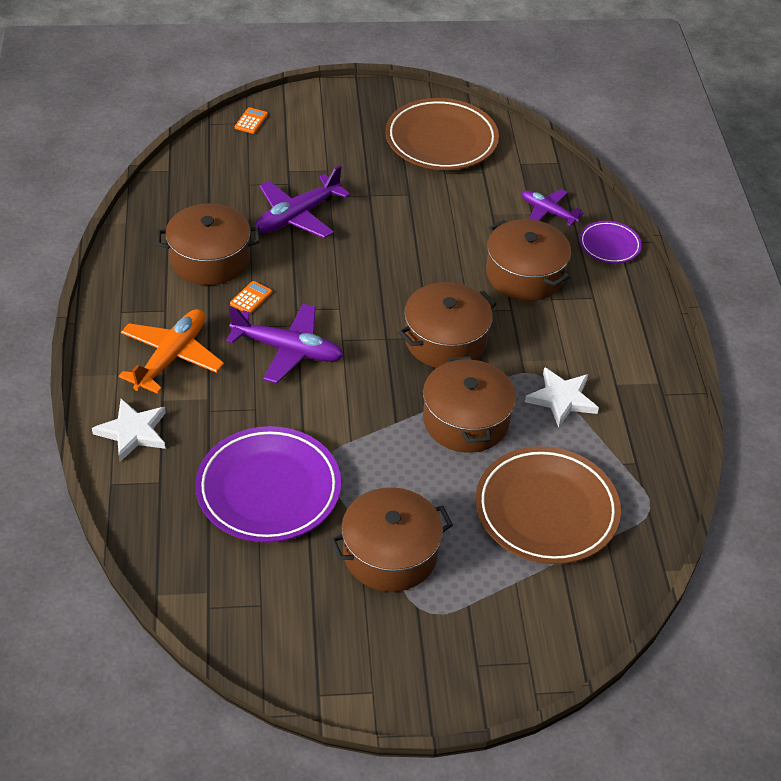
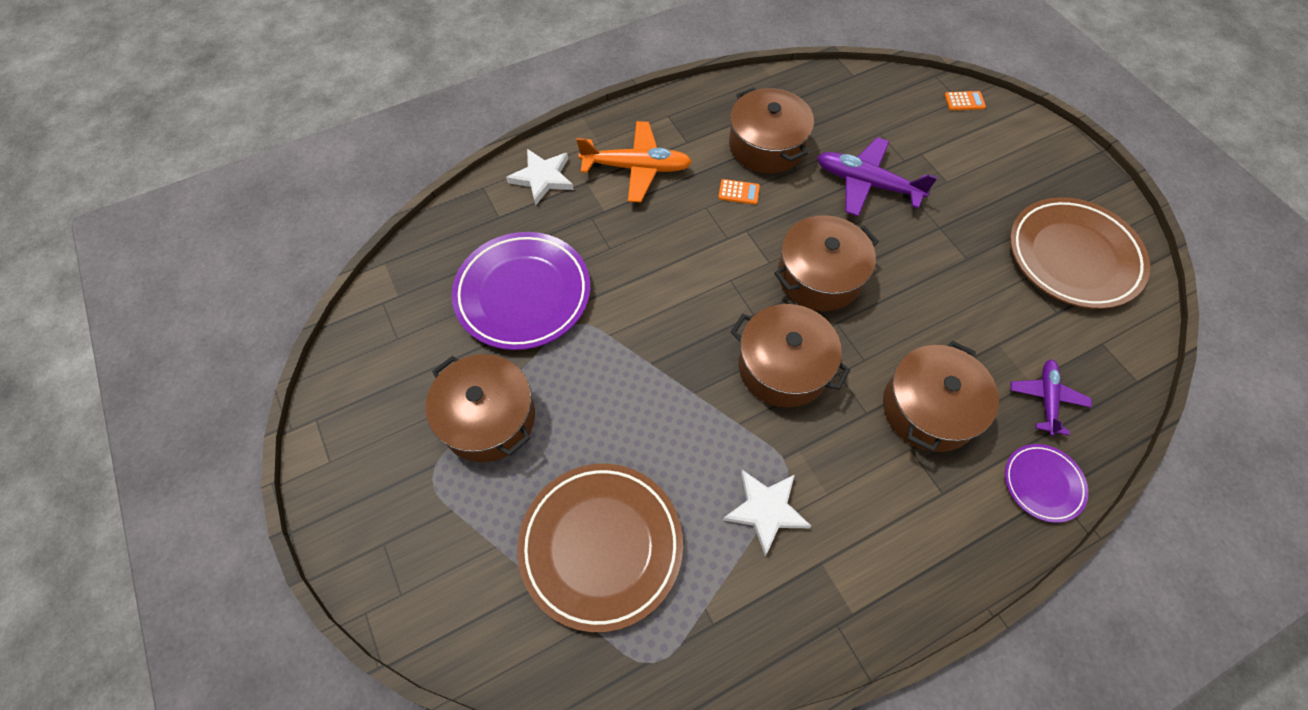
camera: 70 degrees right, 15 degrees up
(288, 350) = (692, 244): purple plane -> none
(465, 420) = (685, 424): brown pot -> brown pot (819, 276)

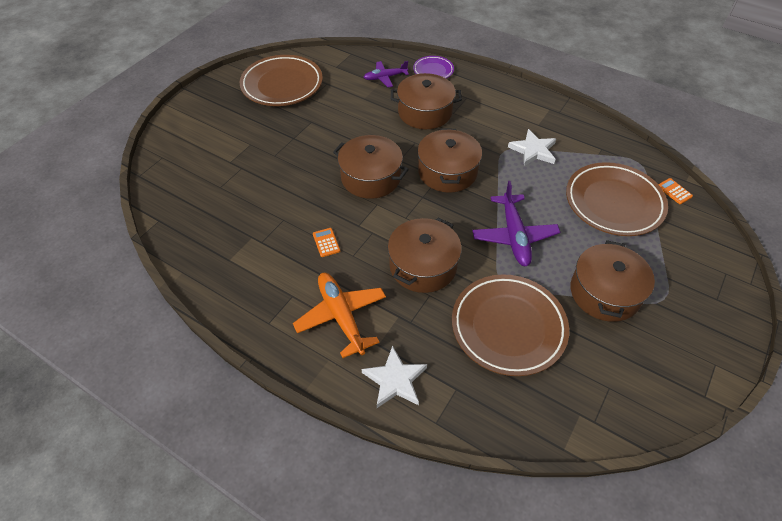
camera: 120 degrees left, 10 degrees down
(523, 294) = (508, 327): purple plate -> brown plate
(766, 145) = (268, 244): brown pot -> brown pot (423, 266)
(866, 183) = (275, 180): purple plane -> purple plane (514, 236)
(964, 101) = (163, 154): orange calculator -> orange calculator (674, 191)

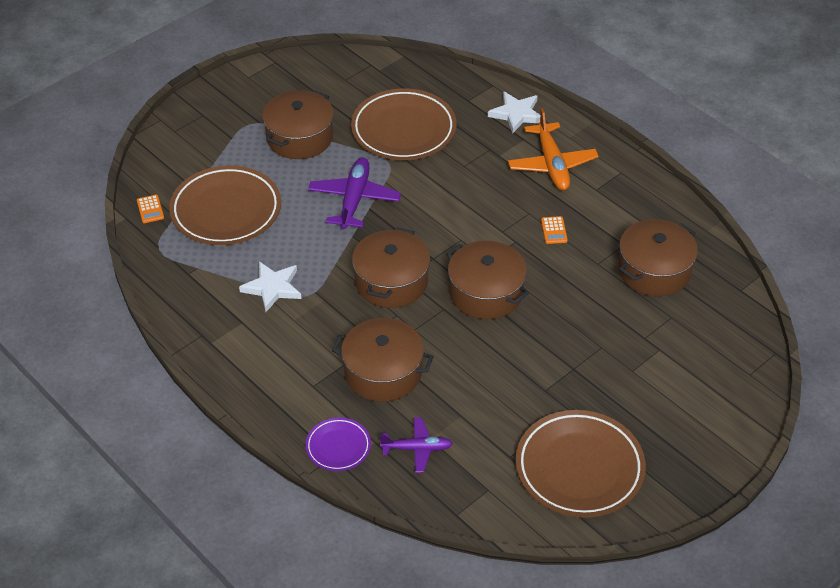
camera: 165 degrees left, 5 degrees down
(423, 266) = (460, 190): brown pot -> brown pot (654, 270)

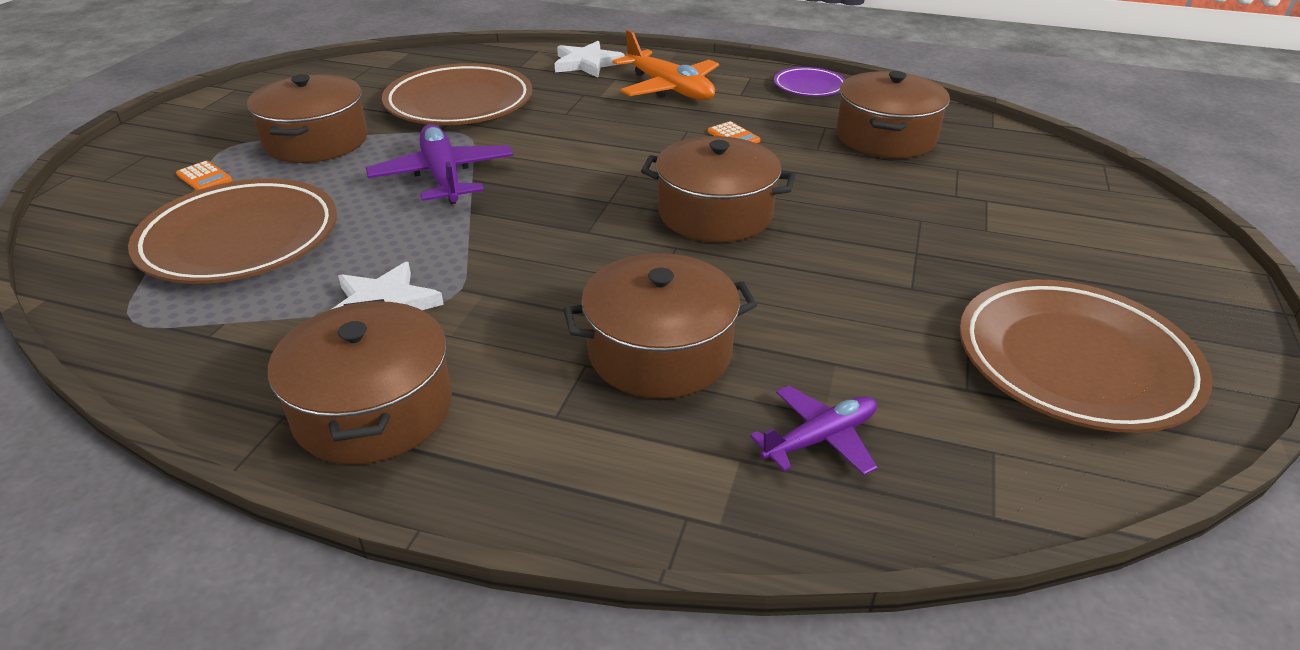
camera: 30 degrees left, 10 degrees down
(150, 209) = (93, 275): orange calculator -> orange calculator (204, 177)
(338, 447) = (683, 496): purple plate -> purple plate (809, 86)
(391, 281) = (571, 241): brown pot -> brown pot (373, 409)

